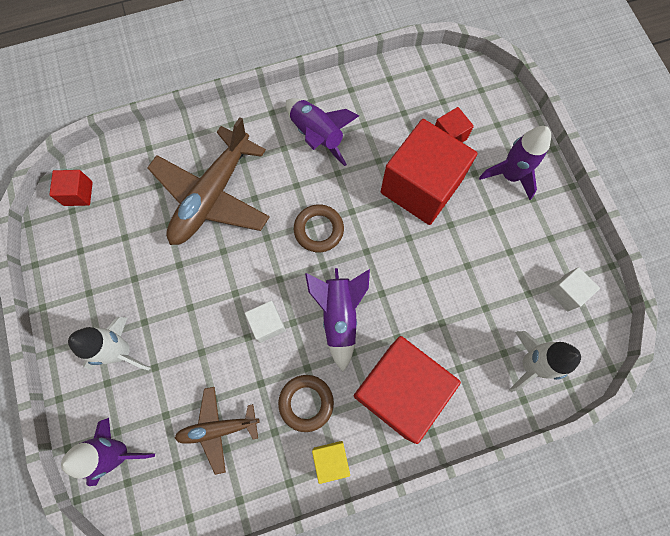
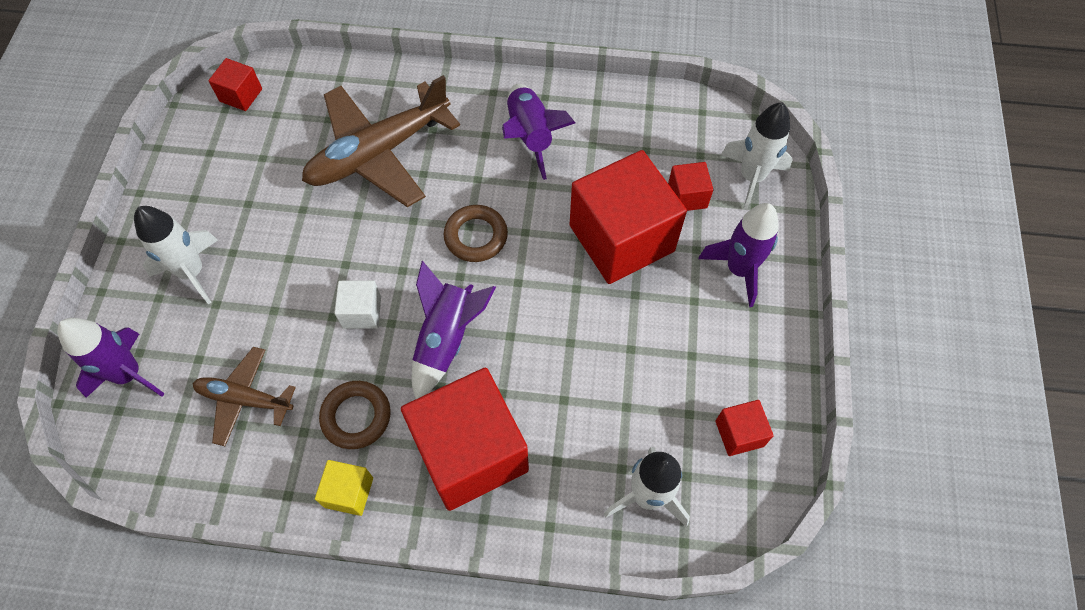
camera: 25 degrees right, 10 degrees down
(485, 103) = (751, 177): none -> white rocket
(566, 292) = (739, 433): white cube -> red cube

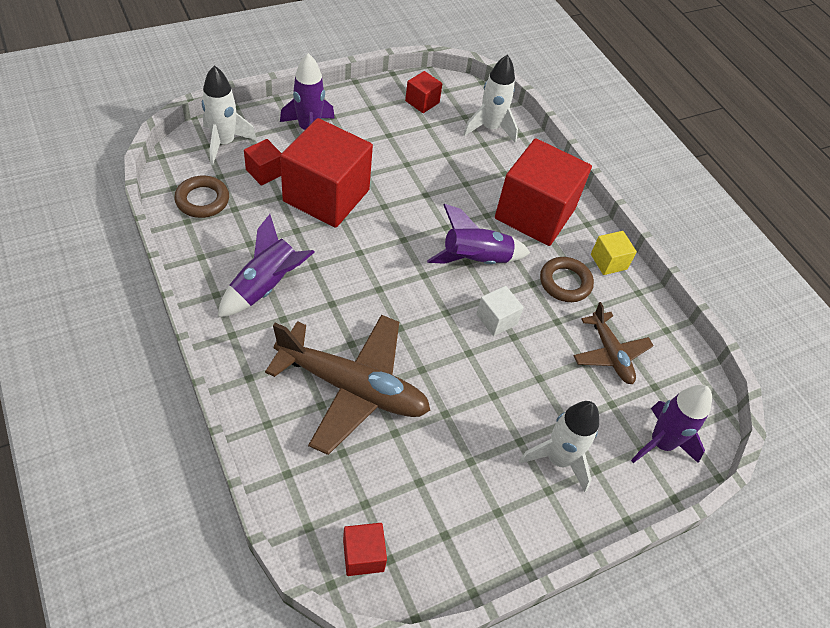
camera: 130 degrees left, 10 degrees down
(476, 236) = (385, 280): brown ring -> brown ring (202, 200)

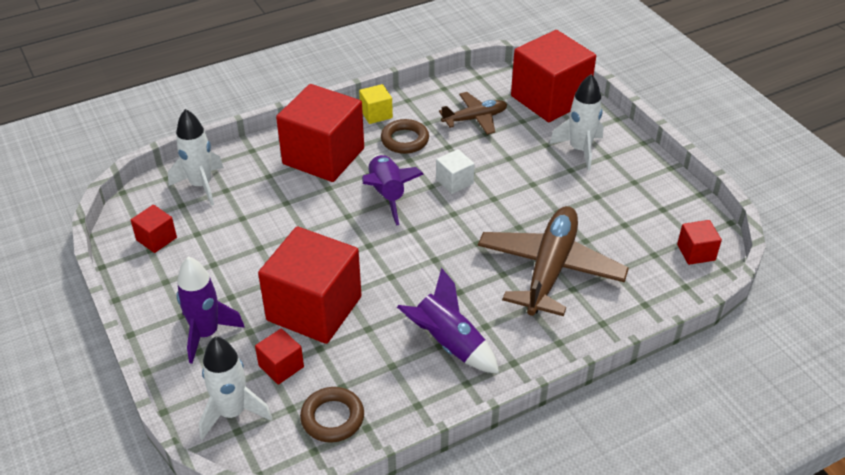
camera: 85 degrees left, 10 degrees down
(661, 443) = (550, 99): purple rocket -> red cube

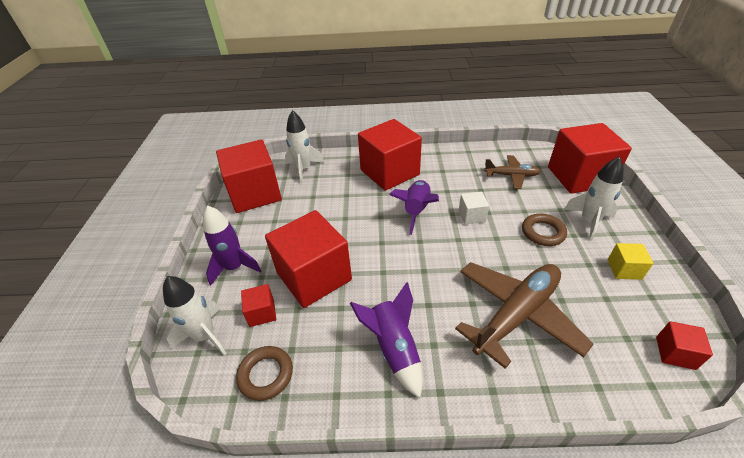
camera: 30 degrees right, 0 degrees up
(156, 239) = (255, 194): red cube -> red cube, size x2.27
(376, 114) = (441, 155): yellow cube -> yellow cube (624, 269)
(405, 140) = (451, 177): brown ring -> brown ring (543, 232)

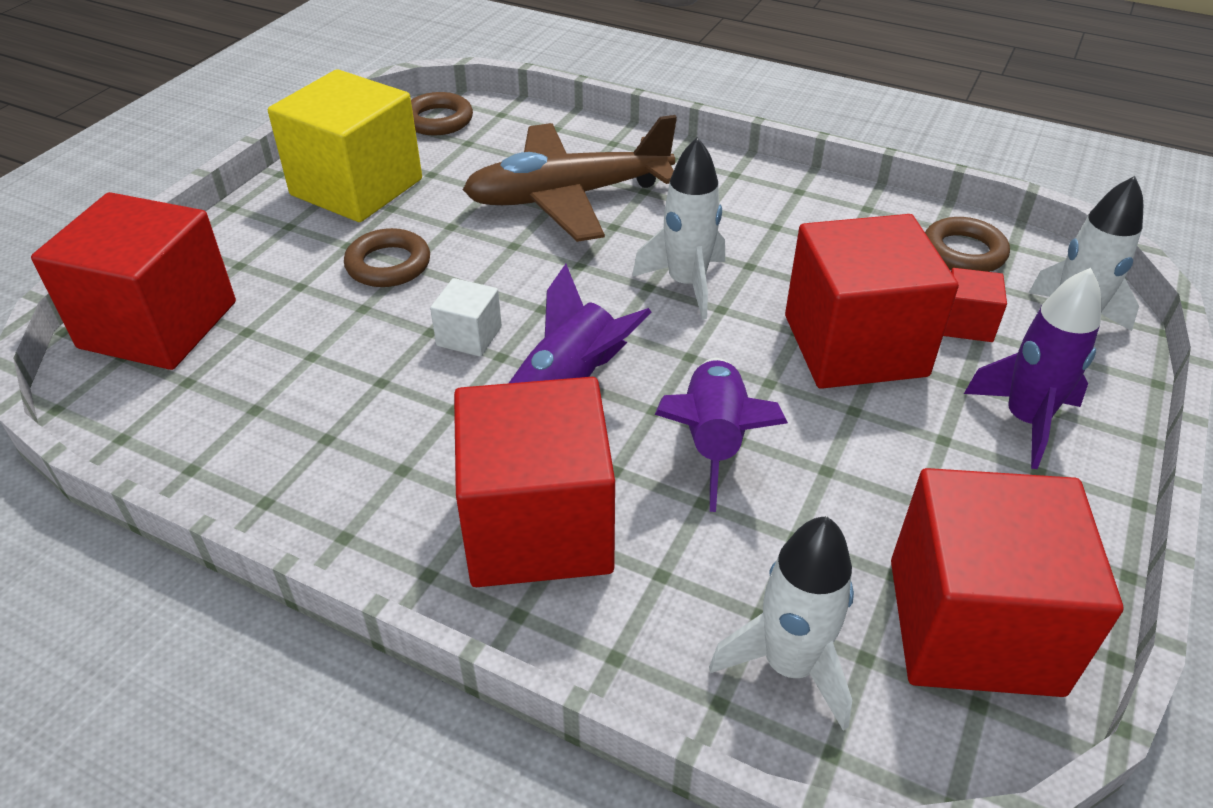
camera: 155 degrees left, 0 degrees up
(394, 348) = (766, 221): purple rocket -> purple rocket (713, 441)
(511, 176) = (275, 384): brown plane -> none
(589, 221) = (291, 251): white rocket -> white rocket (686, 284)
(624, 269) = (357, 187): yellow cube -> yellow cube, size x2.27
(675, 353) = (438, 120): red cube -> brown ring

